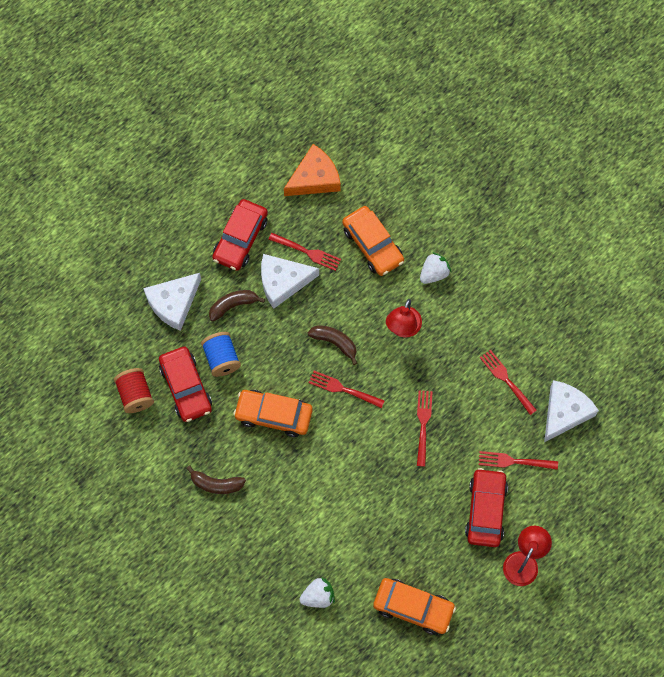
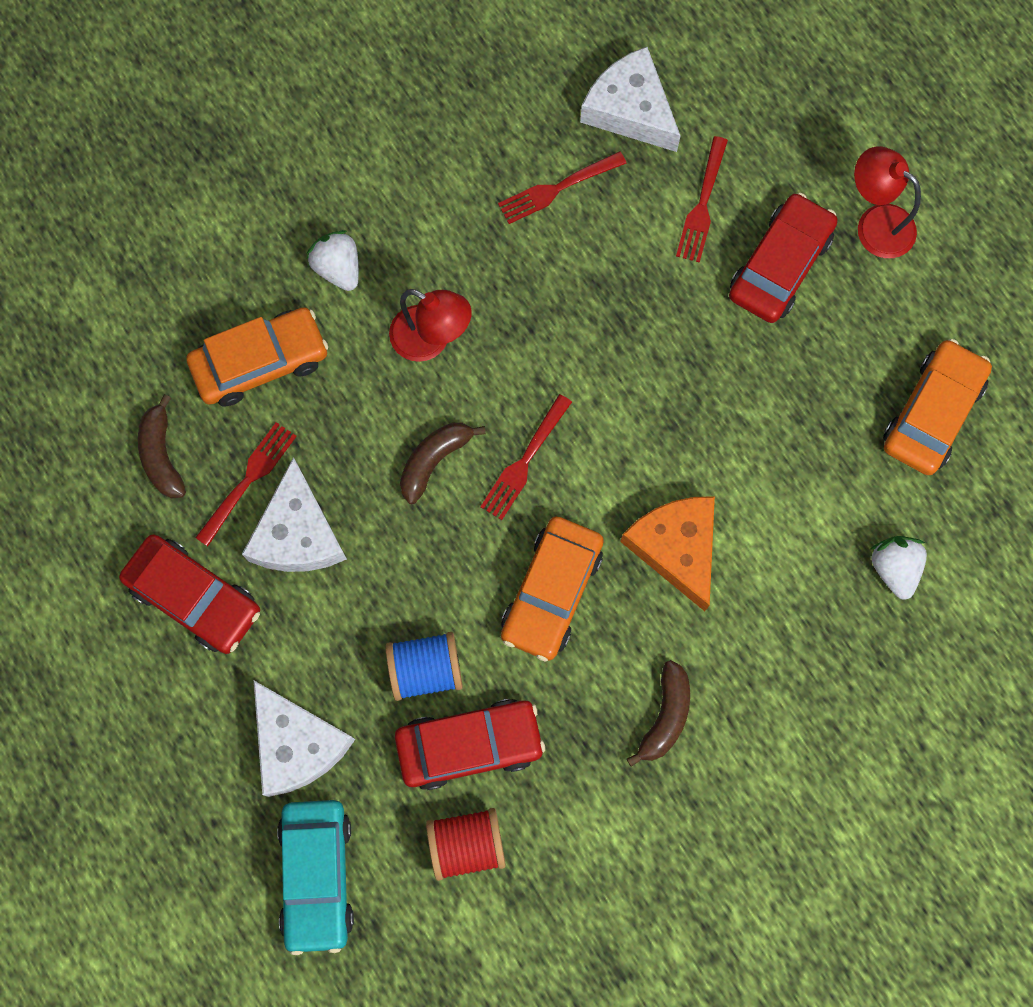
camera: 80 degrees left, 5 degrees up
(110, 325) = (317, 875): none -> turquoise car
(233, 305) = (325, 632): brown banana -> brown banana (162, 455)
(314, 178) = (104, 442): orange cheese -> orange cheese (676, 548)
(423, 425) = (614, 338): red fork -> none
(486, 510) = (780, 265): red car -> red car turned 105 degrees clockwise

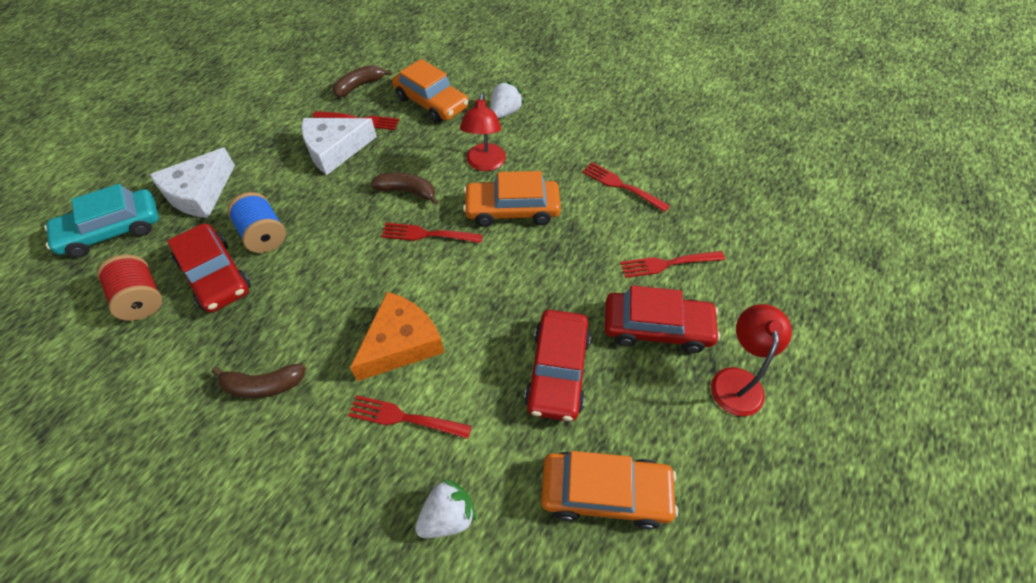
camera: 65 degrees right, 20 degrees down
(194, 597) = (280, 123): red car -> red car (557, 370)
(551, 591) = (340, 281): orange car -> orange car (512, 209)
(630, 109) = (703, 202): white cheese -> none
(772, 573) = (406, 418): none -> red fork

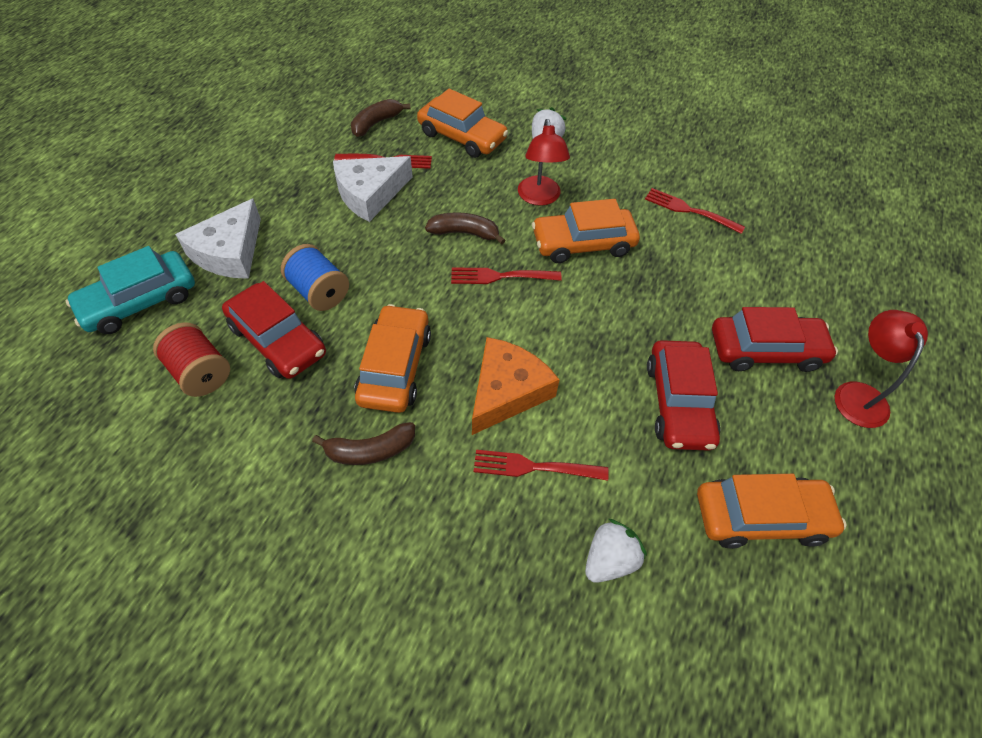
camera: 10 degrees left, 0 degrees up
(309, 310) = (395, 367): none -> orange car
(668, 263) = (759, 285): red fork -> none

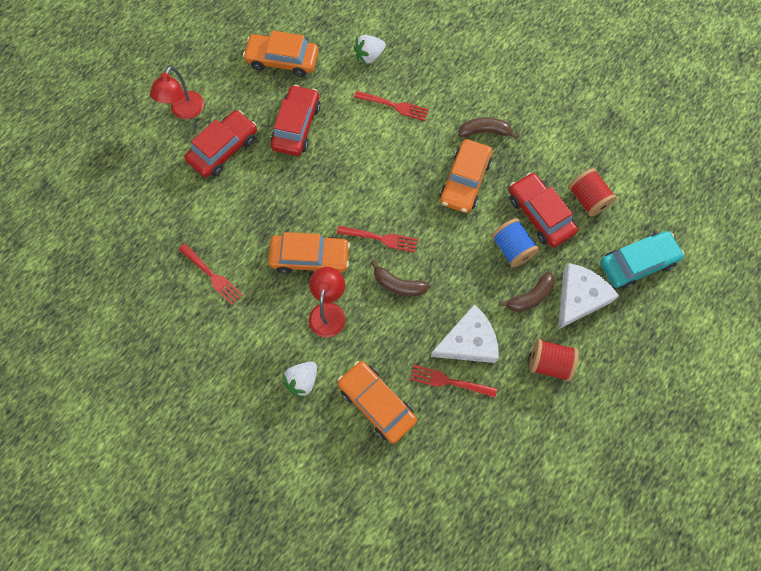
camera: 165 degrees left, 15 degrees up
(273, 188) = (549, 363): none -> red spool
(376, 123) = (454, 438): brown banana -> brown banana (530, 297)
(507, 391) = (398, 152): orange cheese -> none
(765, 350) = (223, 149): red car -> red car turned 120 degrees clockwise

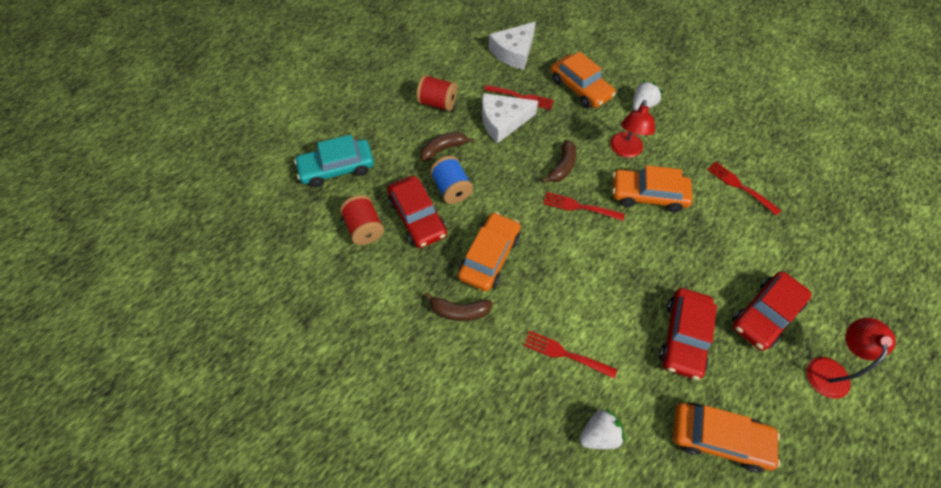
camera: 175 degrees left, 10 degrees down
(398, 284) = (562, 167): brown banana -> brown banana turned 90 degrees clockwise
(579, 298) = (399, 145): white cheese -> white cheese (514, 52)

